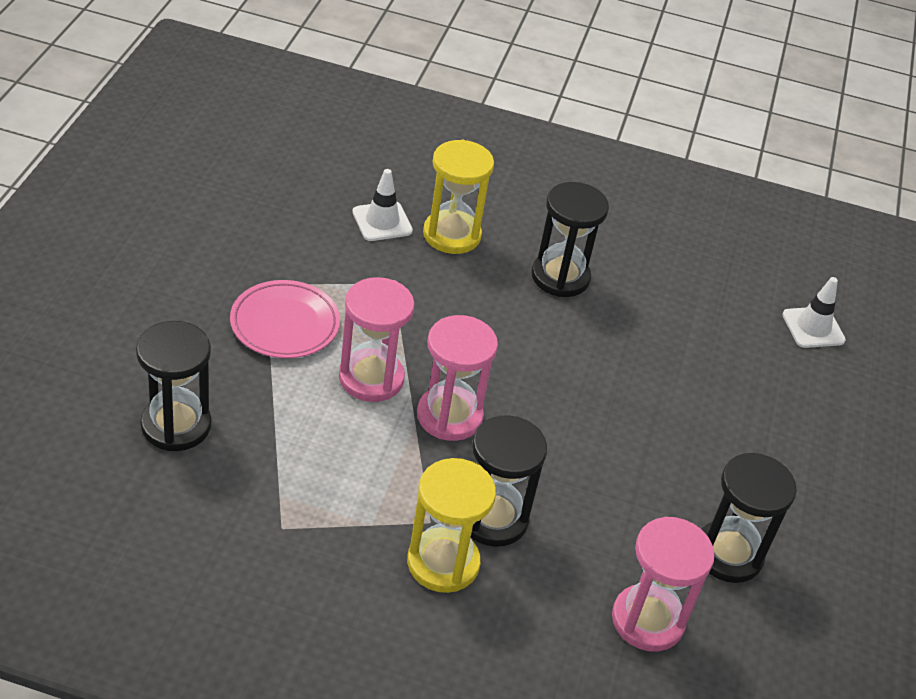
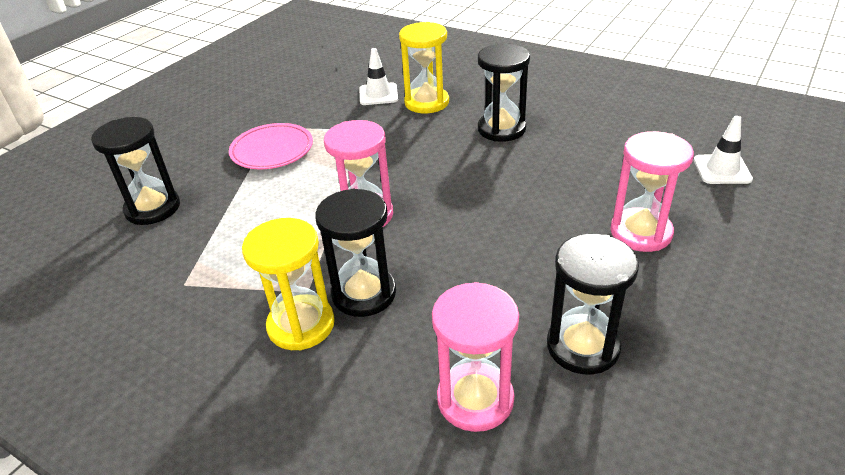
camera: 25 degrees right, 5 degrees down
(371, 378) = (316, 186): pink hourglass -> pink hourglass (641, 232)

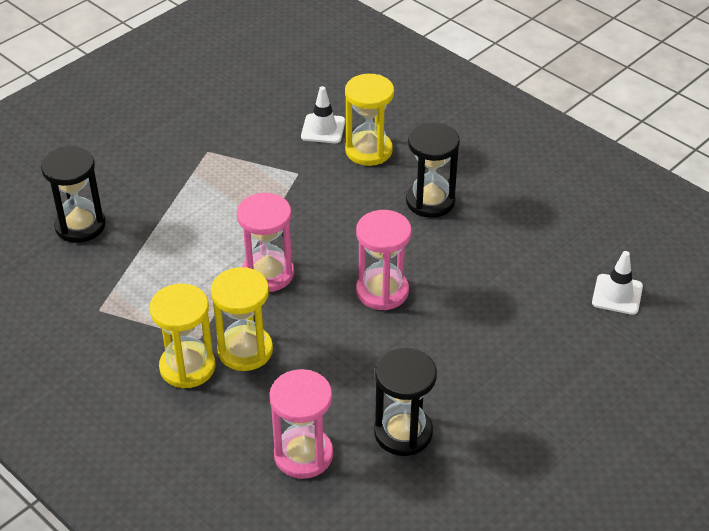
camera: 10 degrees right, 5 degrees up
(272, 150) = (200, 181): pink plate -> none
(364, 293) = (245, 350): black hourglass -> yellow hourglass
(641, 232) = (504, 343): pink hourglass -> pink hourglass (382, 291)

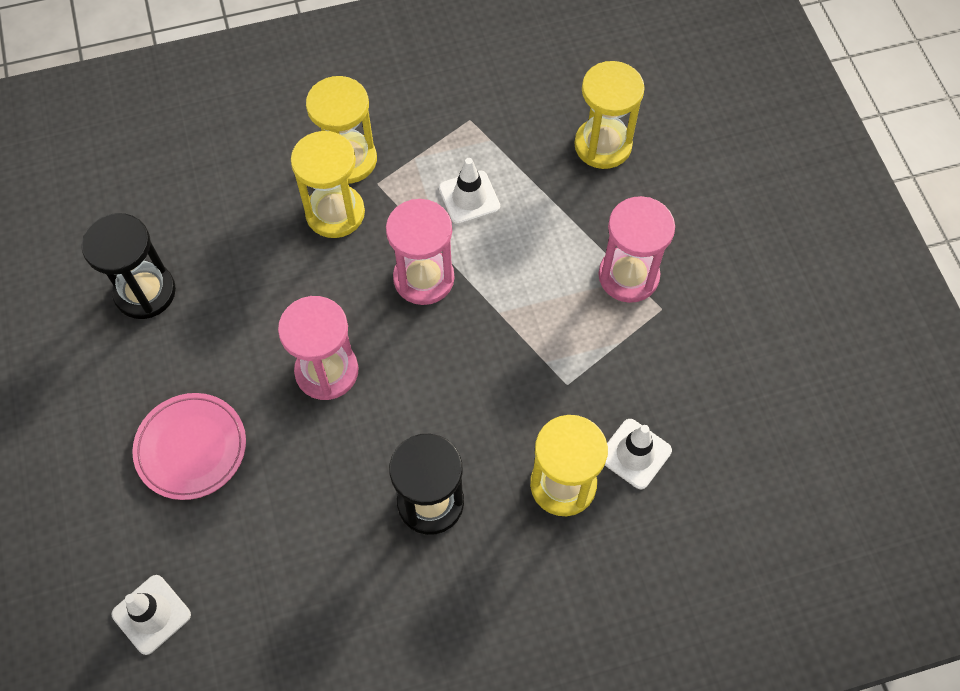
camera: 120 degrees right, 20 degrees up
(80, 225) = (603, 145): black hourglass -> yellow hourglass
(178, 279) = (469, 198): none -> white traffic cone
(303, 455) = (184, 203): pink hourglass -> pink hourglass (628, 276)
(498, 334) = (191, 448): none -> pink plate

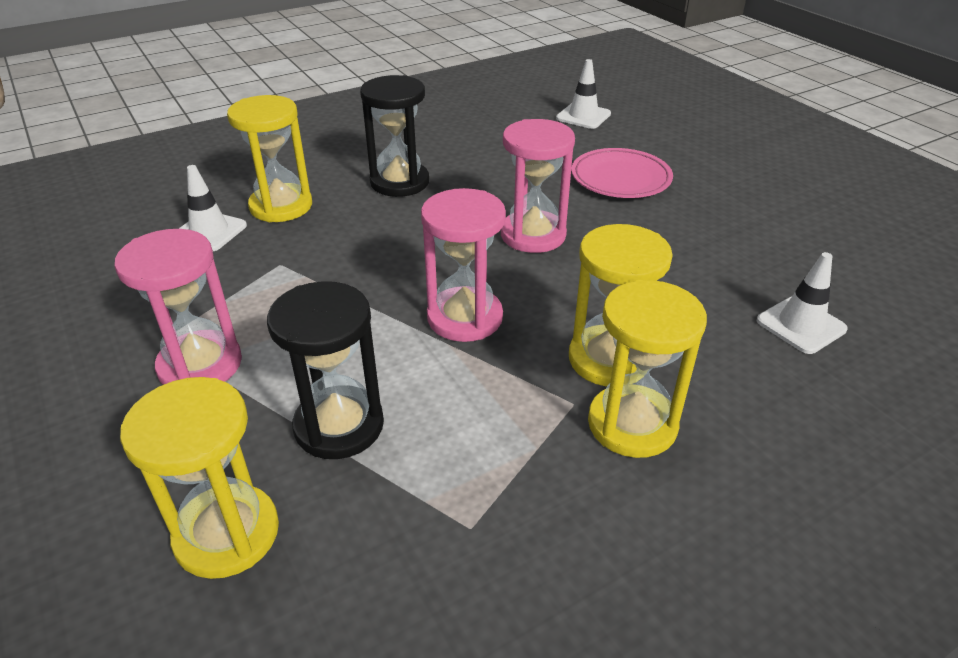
camera: 165 degrees right, 25 degrees down
(145, 292) = (760, 256): black hourglass -> black hourglass (339, 425)
(469, 198) = (435, 411): white traffic cone -> white traffic cone (801, 325)

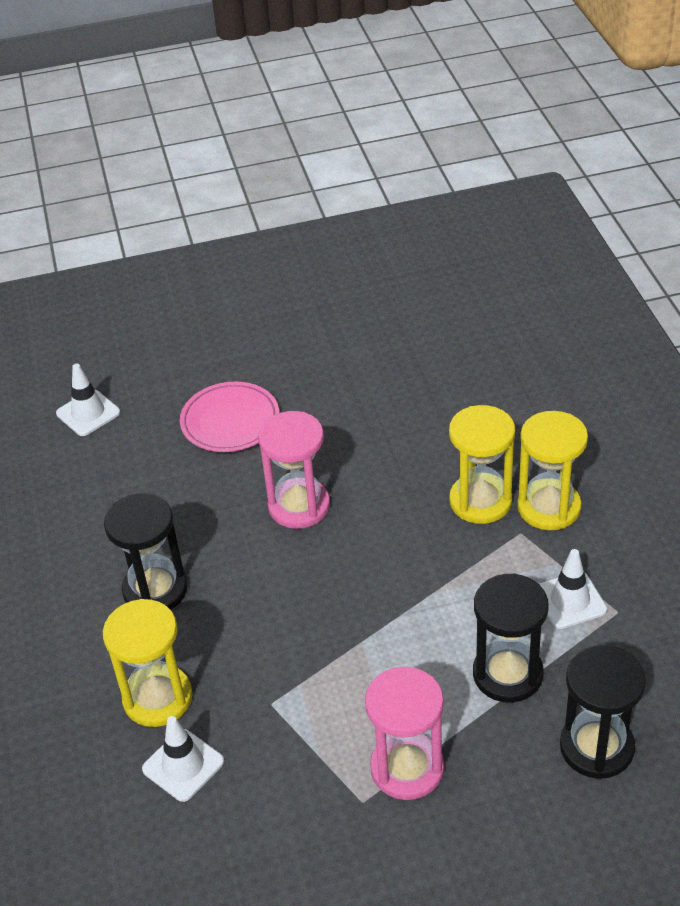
camera: 70 degrees left, 5 degrees up
(227, 533) = (596, 747): yellow hourglass -> black hourglass
(465, 317) = (403, 576): pink hourglass -> none
(801, 325) = (476, 387): white traffic cone -> white traffic cone (570, 600)

